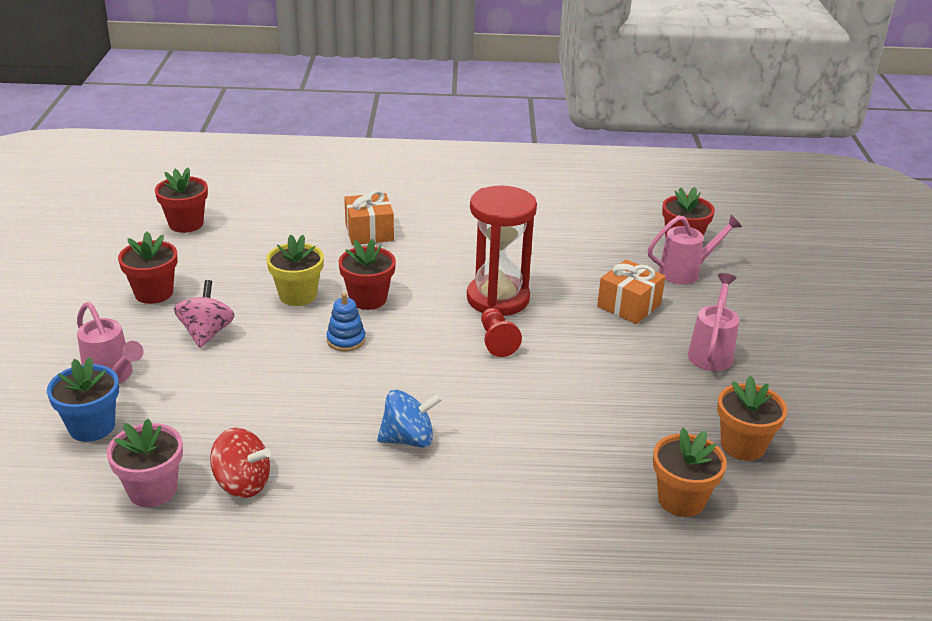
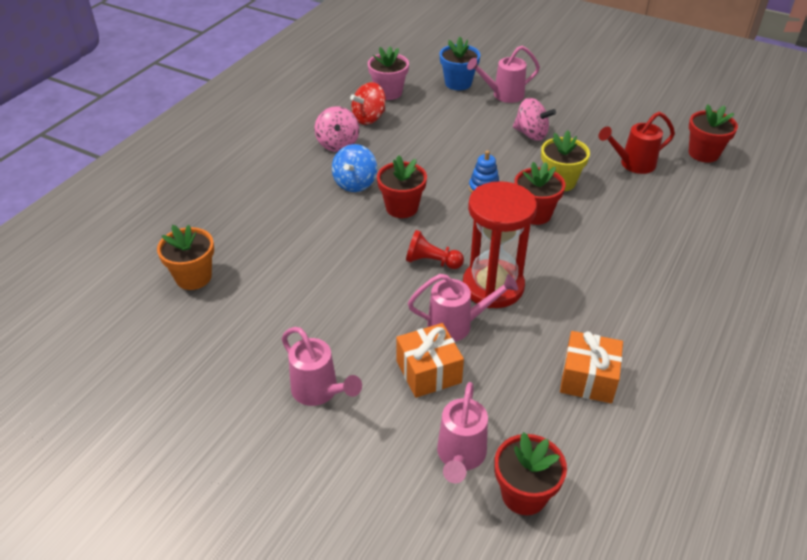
camera: 120 degrees right, 10 degrees up
(154, 293) = (597, 123): red flower pot -> red flower pot (402, 207)
(233, 259) = (632, 164): none -> red watering can
(330, 490) = (338, 144): none -> pink spinning top
(369, 232) = (651, 247): orange gift -> orange gift (588, 378)
(564, 305) = (457, 325): none -> pink watering can
(742, 445) = (204, 340): orange flower pot -> none

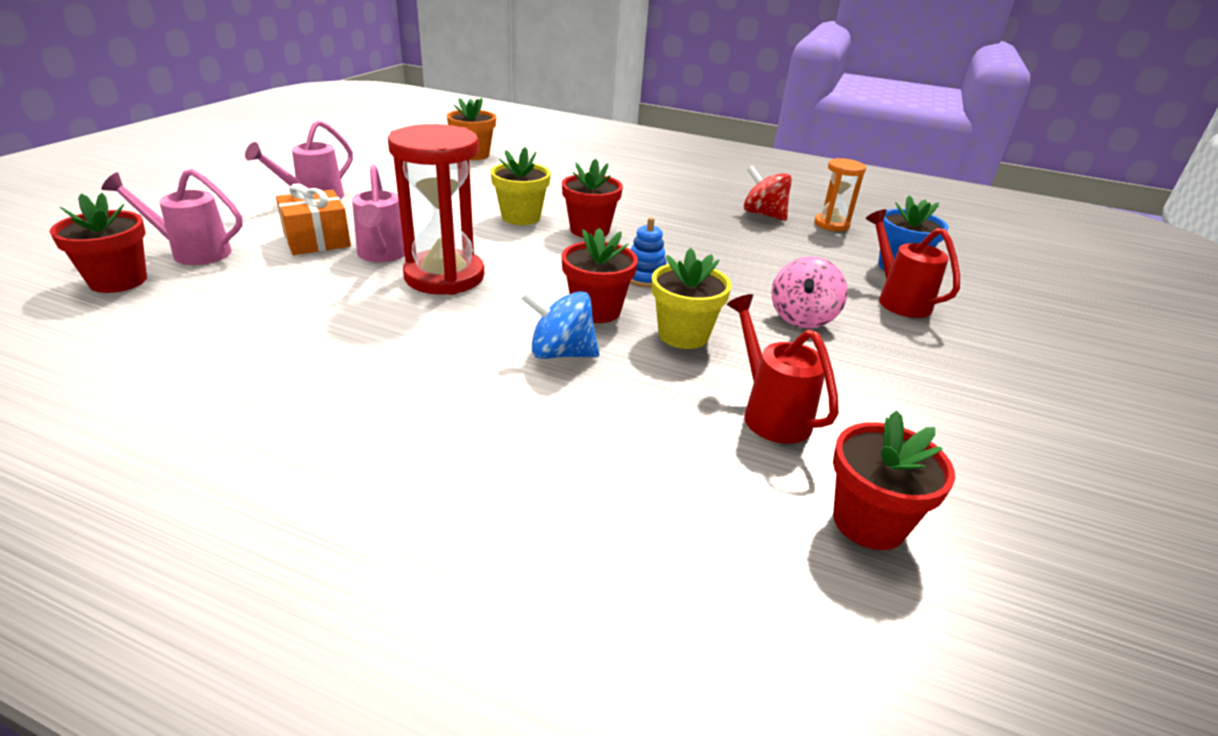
camera: 80 degrees right, 10 degrees down
(338, 144) = (699, 200): pink spinning top -> none
(355, 183) = (628, 208): blue spinning top -> blue spinning top (561, 353)
(374, 245) = (521, 217): none -> yellow flower pot
(388, 92) = (831, 224): pink flower pot -> orange hourglass
(431, 262) = (492, 244): red pawn -> none
(503, 95) = (898, 300): pink watering can -> red watering can
(588, 378) = (259, 329): orange gift -> none

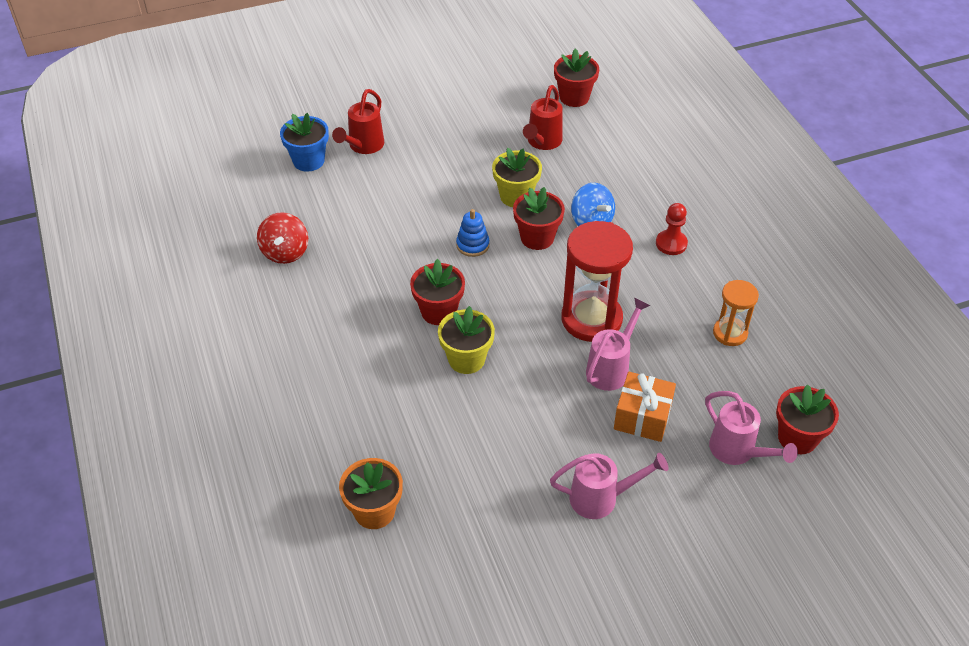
camera: 130 degrees left, 15 degrees up
(427, 381) = (671, 243): none -> red pawn
(802, 318) = (437, 169): pink spinning top -> none
(831, 224) = (262, 214): orange hourglass -> orange hourglass (730, 333)

